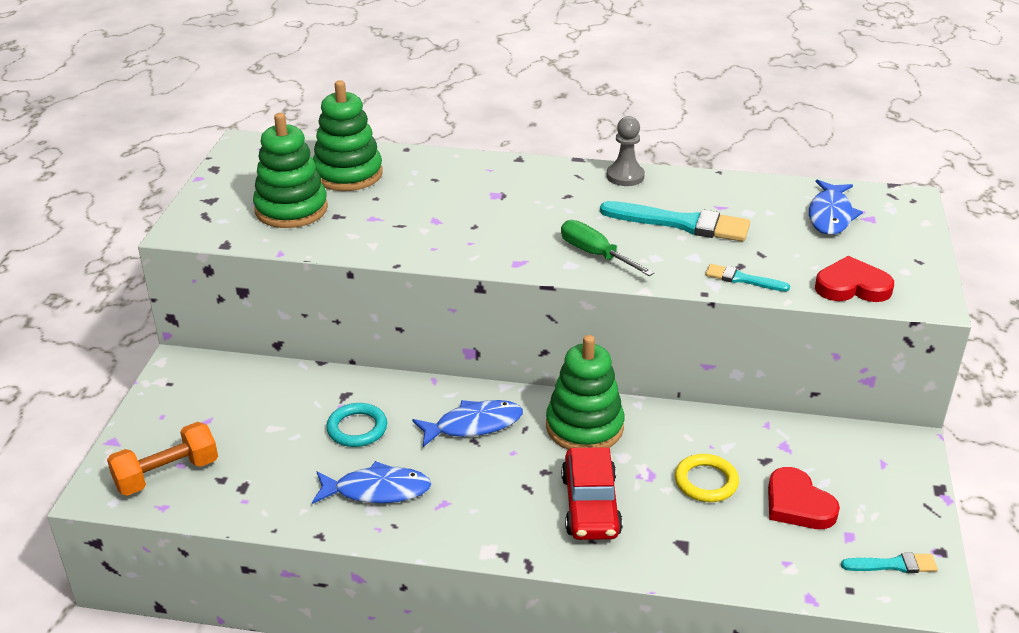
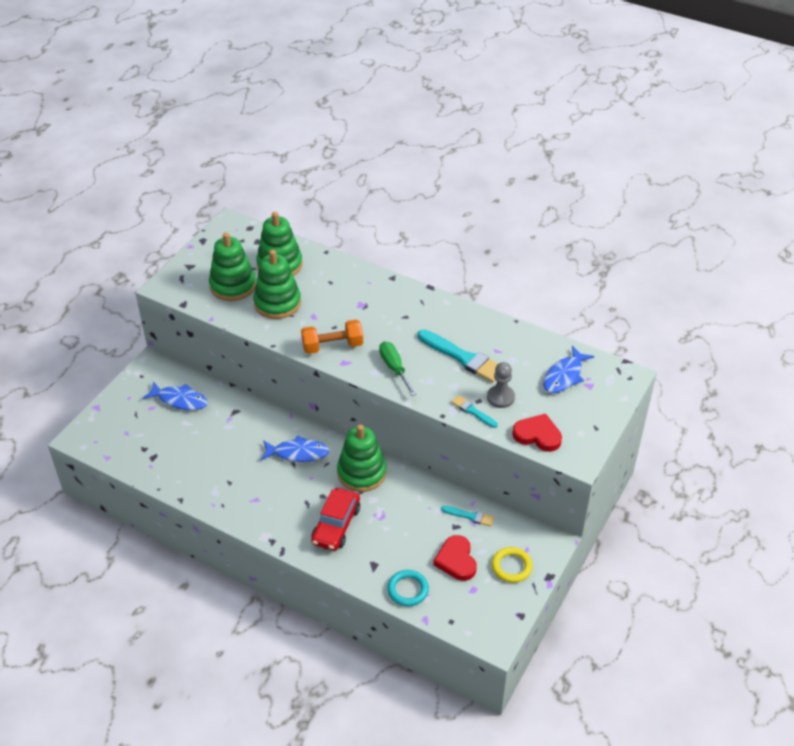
camera: 20 degrees right, 10 degrees up
(167, 474) = (117, 437): orange dumbbell -> orange dumbbell (332, 346)
(357, 428) = (231, 436): turquoise ring -> turquoise ring (408, 590)
(372, 216) = (277, 303): none -> green stacking toy
(377, 490) = (223, 480): blue fish -> blue fish (180, 400)
(625, 176) = (451, 309): grey pawn -> grey pawn (500, 397)
(706, 482) = (411, 530): yellow ring -> yellow ring (511, 566)
(893, 565) = (486, 614): turquoise brush -> turquoise brush (470, 516)

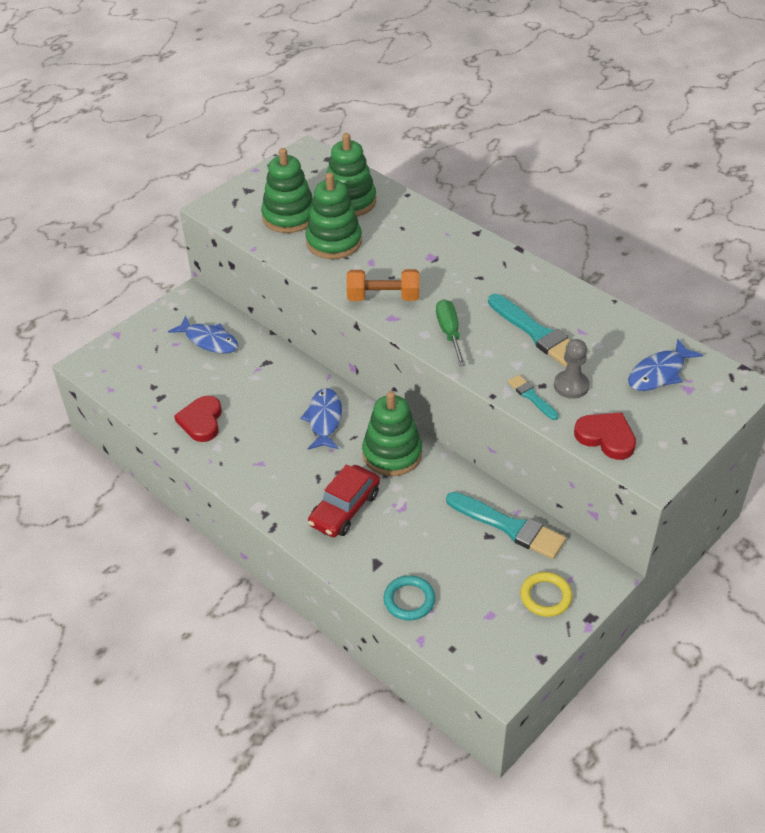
camera: 15 degrees right, 0 degrees up
(298, 453) = (324, 419): blue fish -> blue fish turned 105 degrees counterclockwise
(456, 560) = (478, 576): red heart -> red heart (201, 421)
(470, 516) = (509, 527): turquoise brush -> turquoise brush, size x1.92

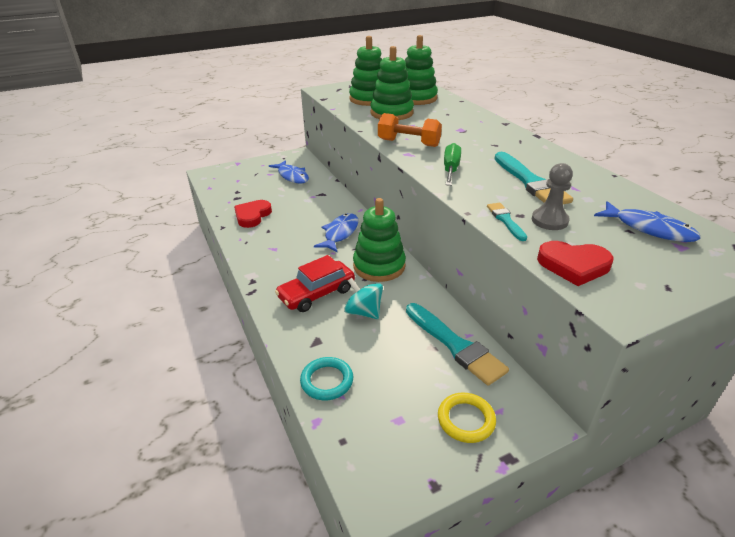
camera: 20 degrees right, 10 degrees down
(405, 516) = (363, 312): none -> turquoise spinning top
(606, 437) = (573, 265): red heart -> red heart turned 135 degrees clockwise
(659, 373) = (649, 229): blue fish -> blue fish turned 120 degrees counterclockwise

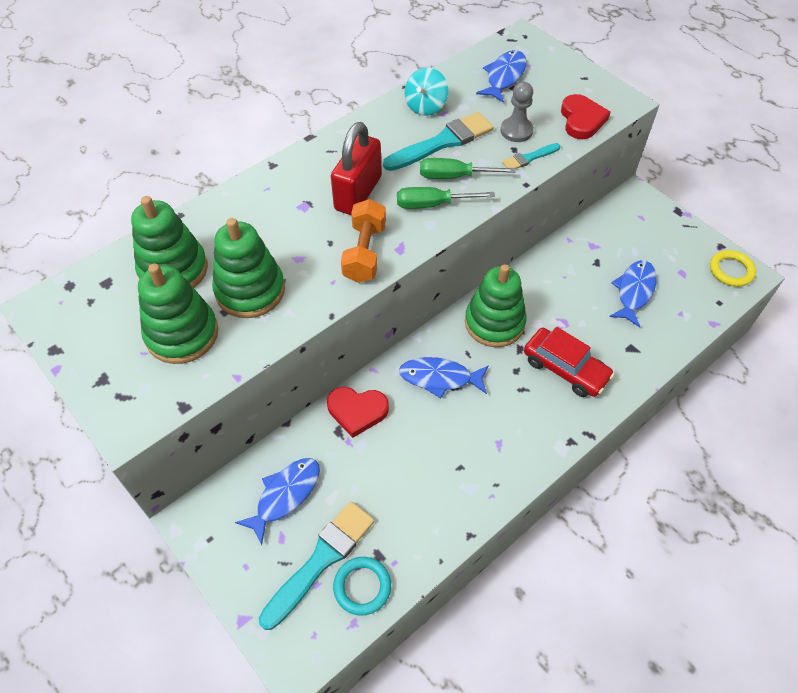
camera: 105 degrees left, 20 degrees up
(252, 216) = (427, 505): red heart -> red heart (357, 411)
(327, 381) = (672, 327): turquoise ring -> turquoise ring (362, 587)
(363, 312) = (575, 320): turquoise spinning top -> turquoise spinning top (425, 106)
(383, 365) = (634, 291): none -> blue fish
(455, 345) = (586, 247): turquoise brush -> turquoise brush (321, 560)
(466, 420) = (660, 234): yellow ring -> yellow ring (731, 270)
(469, 145) = (358, 193): none -> red padlock
(483, 182) = (454, 176): none -> green screwdriver

